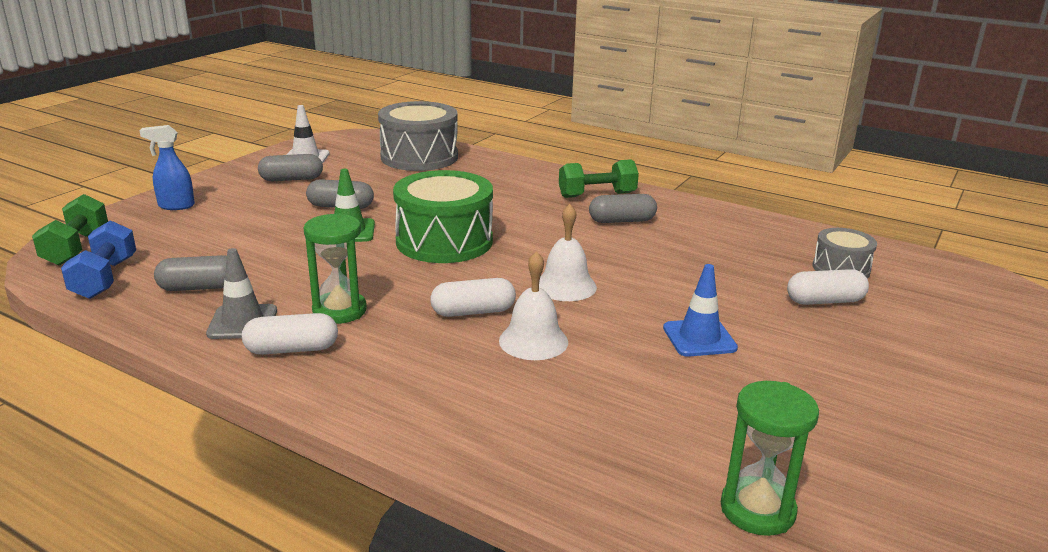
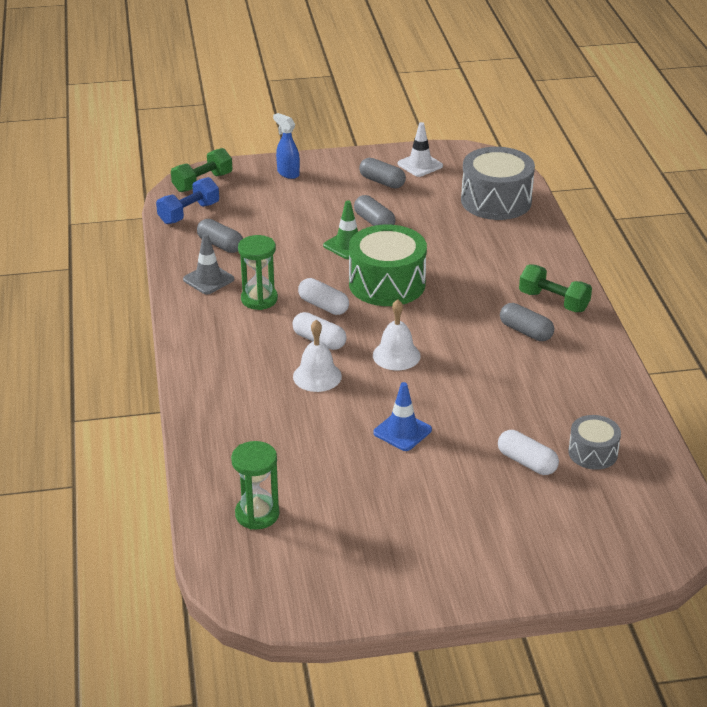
camera: 50 degrees right, 10 degrees up
(292, 349) = (206, 309): white capsule -> white capsule (323, 306)

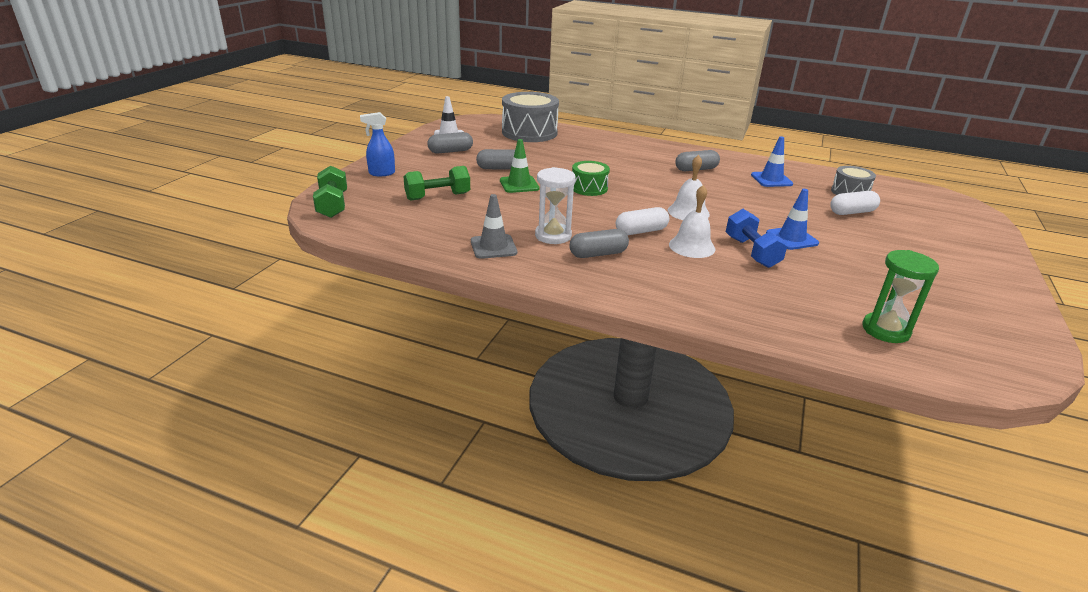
camera: 60 degrees left, 5 degrees down
(189, 213) = (372, 224): blue dumbbell -> blue dumbbell (751, 252)
(220, 245) = (445, 226): grey capsule -> grey capsule (598, 254)
(259, 299) = (553, 236): green hourglass -> white hourglass
(323, 306) = (593, 216): white capsule -> none
(387, 284) = (589, 188): green drum -> green drum, size x0.55
(553, 301) = (668, 153): green dumbbell -> green dumbbell (437, 196)
(561, 389) = (771, 179): none -> blue traffic cone

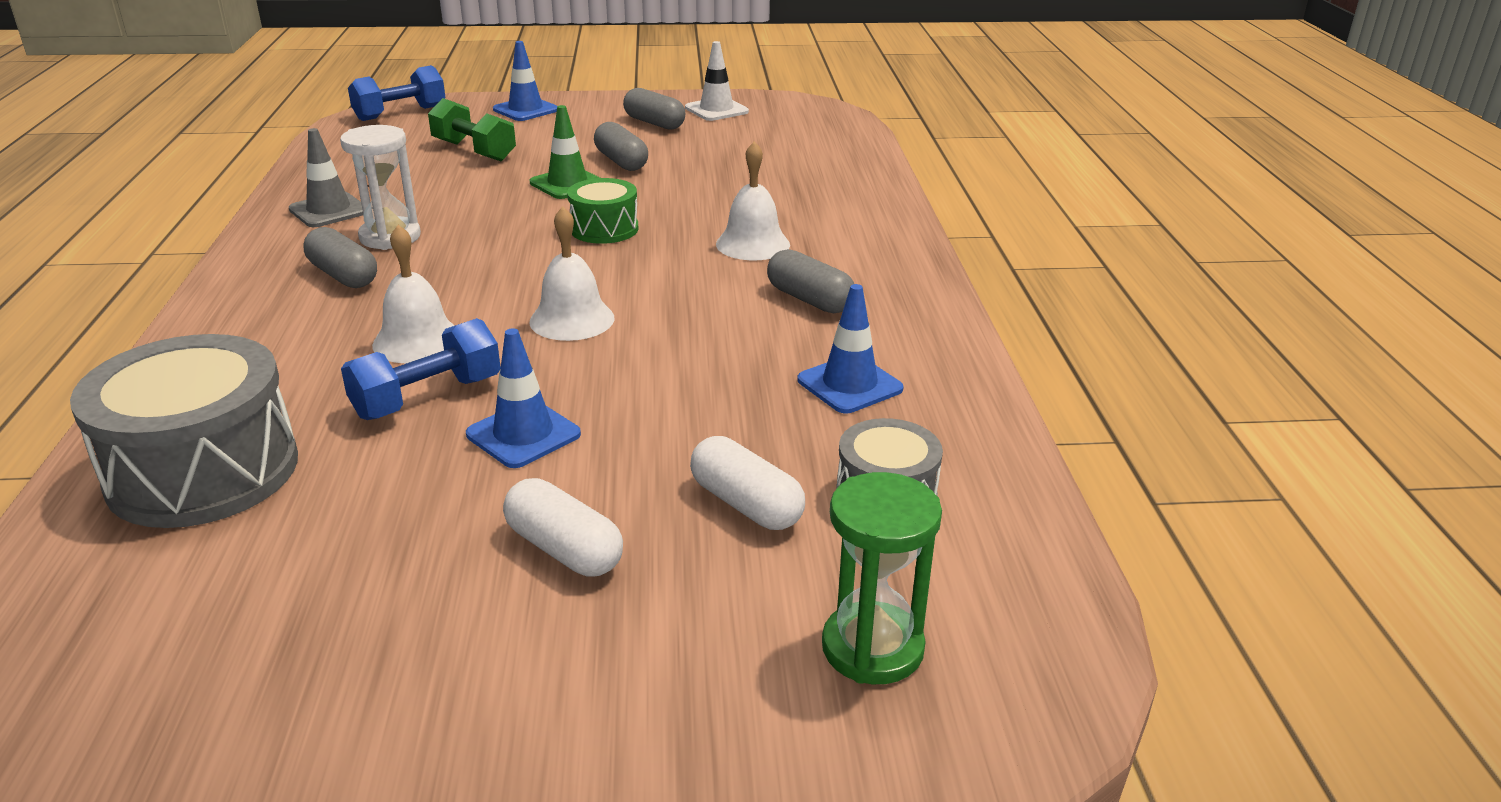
camera: 65 degrees right, 0 degrees up
(332, 205) = (400, 113): green dumbbell -> blue dumbbell
(381, 173) = (525, 110): blue spray bottle -> blue traffic cone
(529, 132) = (813, 148): grey drum -> grey drum (203, 471)
(632, 166) = (753, 244): none -> white bell
(641, 231) = (452, 293): white capsule -> white capsule (564, 549)
(885, 330) = (141, 566): green hourglass -> green hourglass (872, 648)

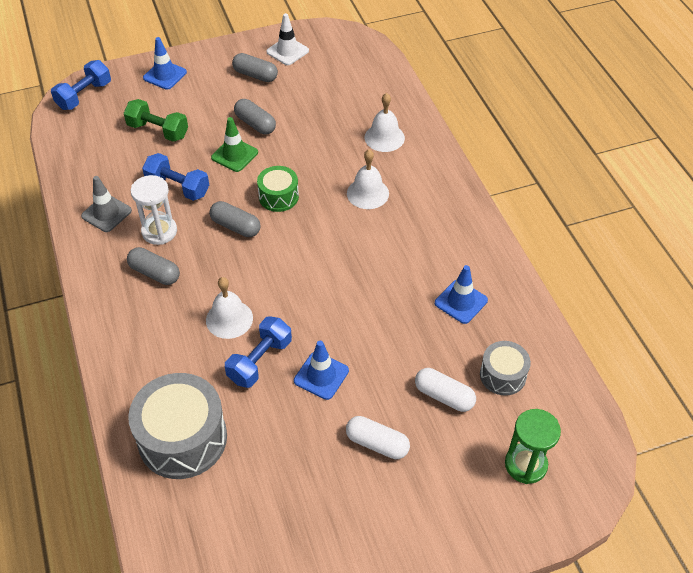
camera: 15 degrees left, 20 degrees up
(457, 201) = (178, 187): none -> blue dumbbell
(572, 319) = (301, 282): white bell -> white bell (384, 137)
(809, 299) = (417, 237): grey capsule -> grey capsule (236, 226)

